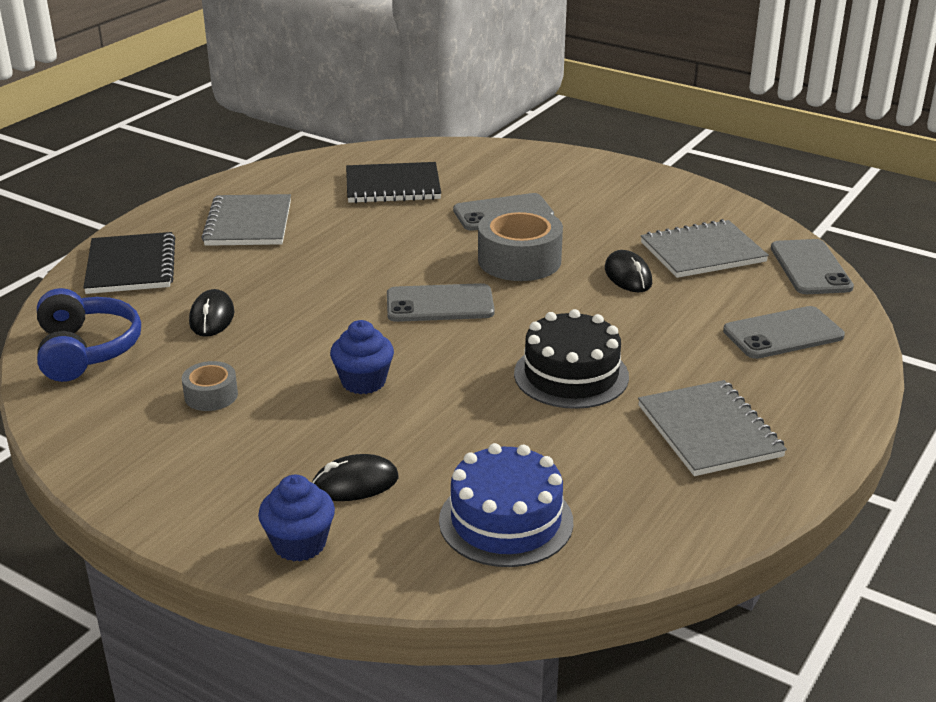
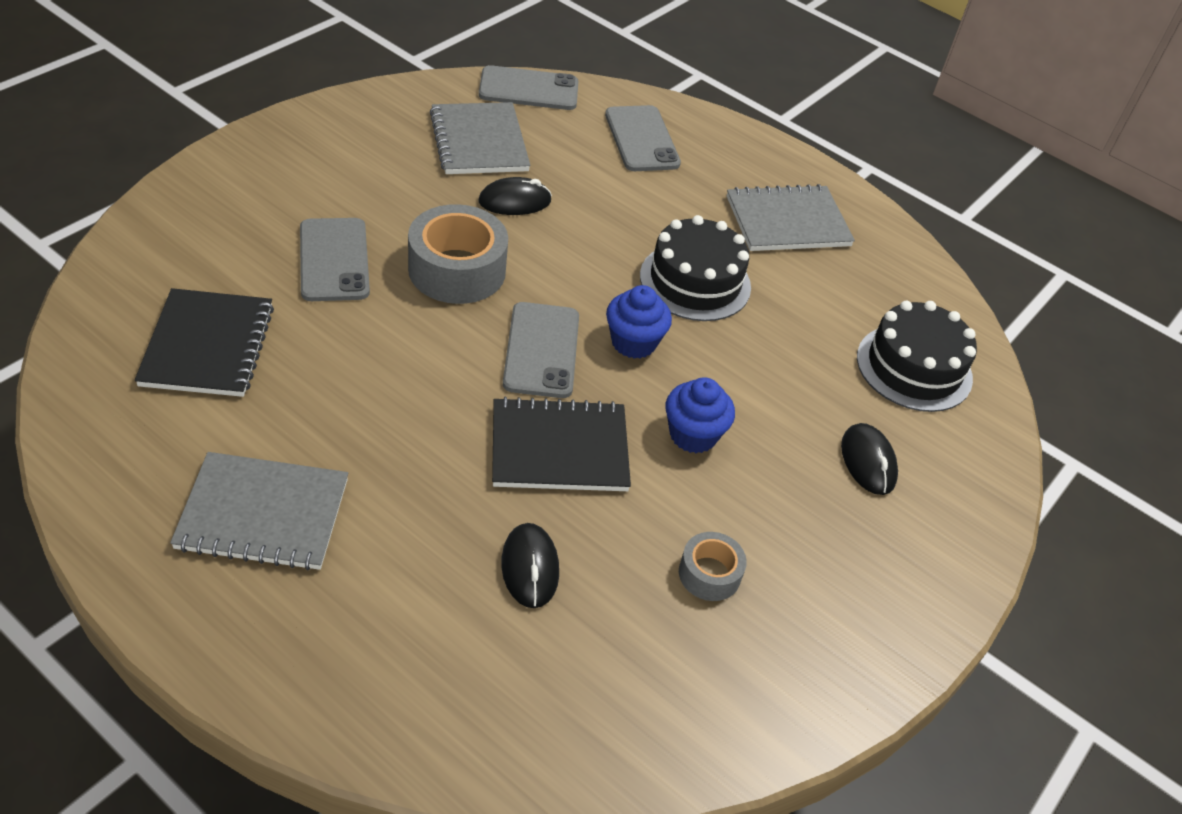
camera: 90 degrees left, 15 degrees up
(86, 350) = (590, 715): blue headphones -> none
(131, 266) = (355, 666): black notebook -> black notebook (559, 448)
(212, 318) = (530, 568): black mouse -> black mouse turned 75 degrees clockwise
(299, 544) = (958, 512): blue cupcake -> blue cupcake (633, 342)
(506, 521) = (914, 367): blue cake -> black cake

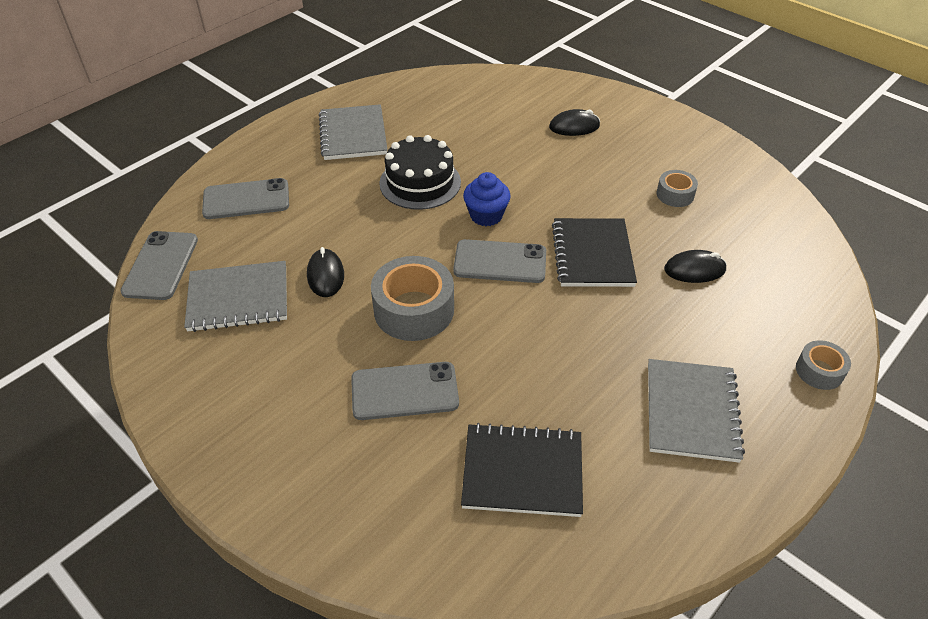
camera: 80 degrees left, 0 degrees up
(311, 687) = (819, 371): none -> grey tape
(693, 435) = (567, 193): blue cupcake -> none
(914, 367) = (493, 100): black cake -> none

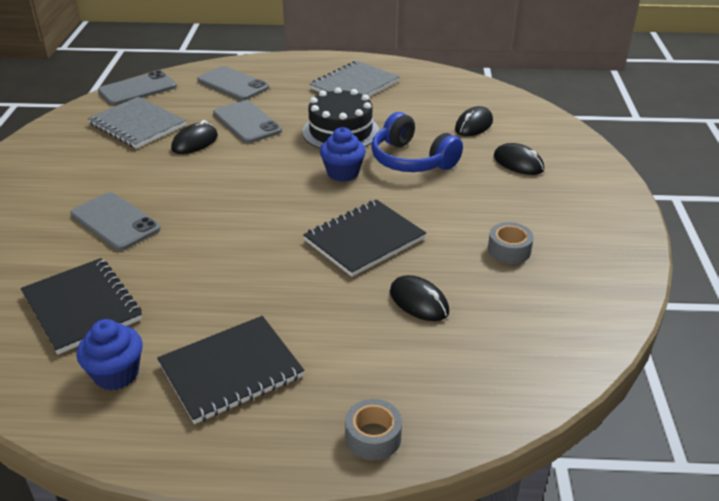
camera: 50 degrees right, 10 degrees down
(414, 310) = (200, 189): grey tape -> none
(498, 115) = (473, 125): none -> black mouse
(500, 262) = (297, 201): grey phone -> grey phone (247, 122)
(510, 171) = (412, 160): none -> blue headphones
(639, 486) = (116, 374): none -> blue cupcake
(691, 411) = (231, 371): grey notebook -> black notebook

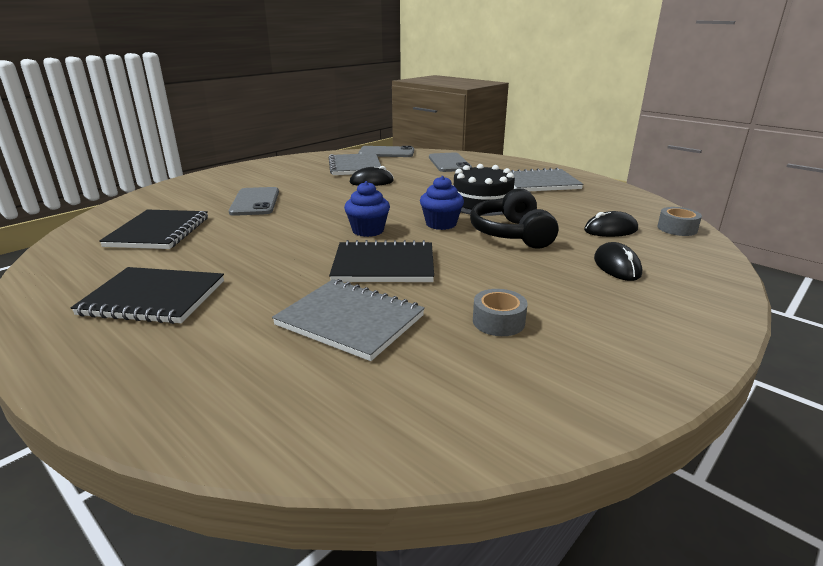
camera: 40 degrees right, 10 degrees down
(116, 374) = (103, 269): blue cupcake -> blue cupcake (368, 230)
(247, 122) = (423, 181): grey phone -> none
(373, 437) = (138, 392): grey tape -> grey tape (677, 228)
(412, 160) = (512, 234): blue headphones -> black headphones
(419, 302) = (350, 320): black mouse -> grey notebook

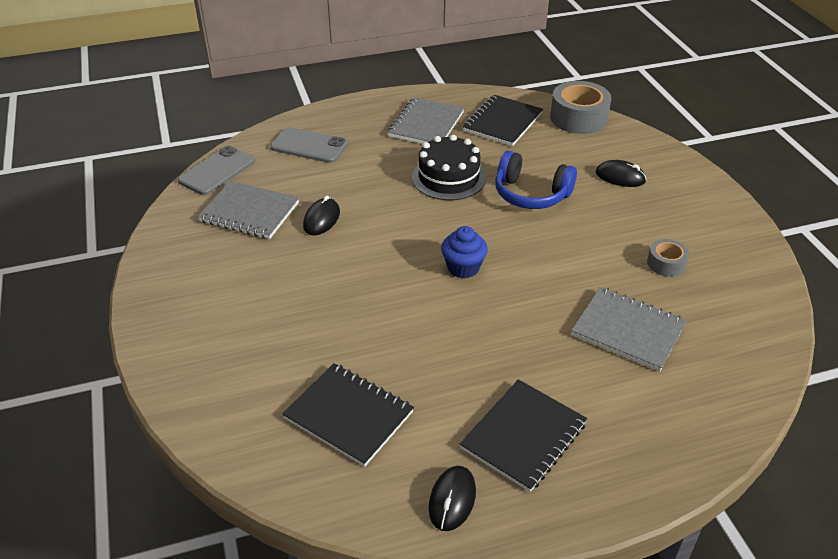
camera: 60 degrees left, 15 degrees up
(255, 202) = (311, 322): grey phone -> none
(350, 320) = (628, 330): grey notebook -> grey notebook turned 60 degrees clockwise
(384, 265) = (545, 283): black notebook -> black notebook (502, 122)
(441, 224) = (481, 221): blue cupcake -> none
(512, 234) = (531, 194): black headphones -> blue headphones
(610, 230) = (559, 146): black mouse -> black mouse (452, 500)
(677, 228) = (578, 118): grey tape -> grey tape, size x1.87

